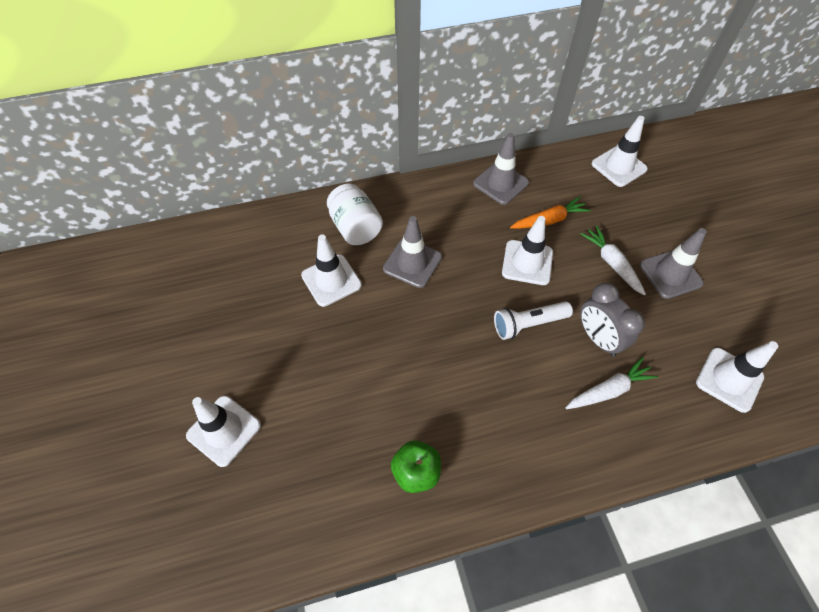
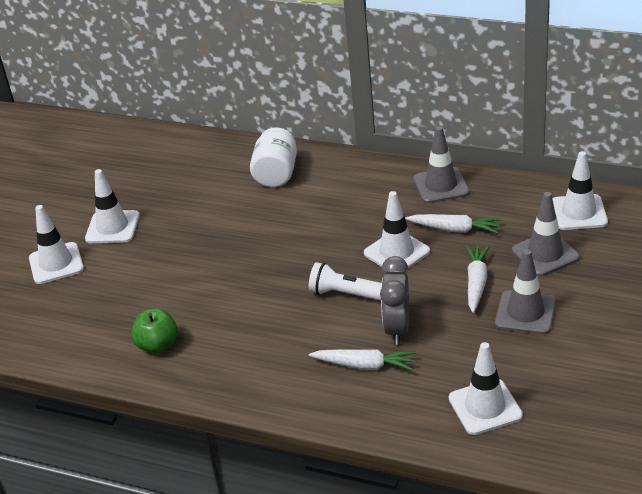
camera: 40 degrees right, 20 degrees down
(331, 280) = (220, 203): white traffic cone -> white traffic cone (112, 227)
(412, 263) = (296, 215): grey traffic cone -> grey traffic cone (545, 254)
(549, 220) = (454, 229): orange carrot -> white carrot

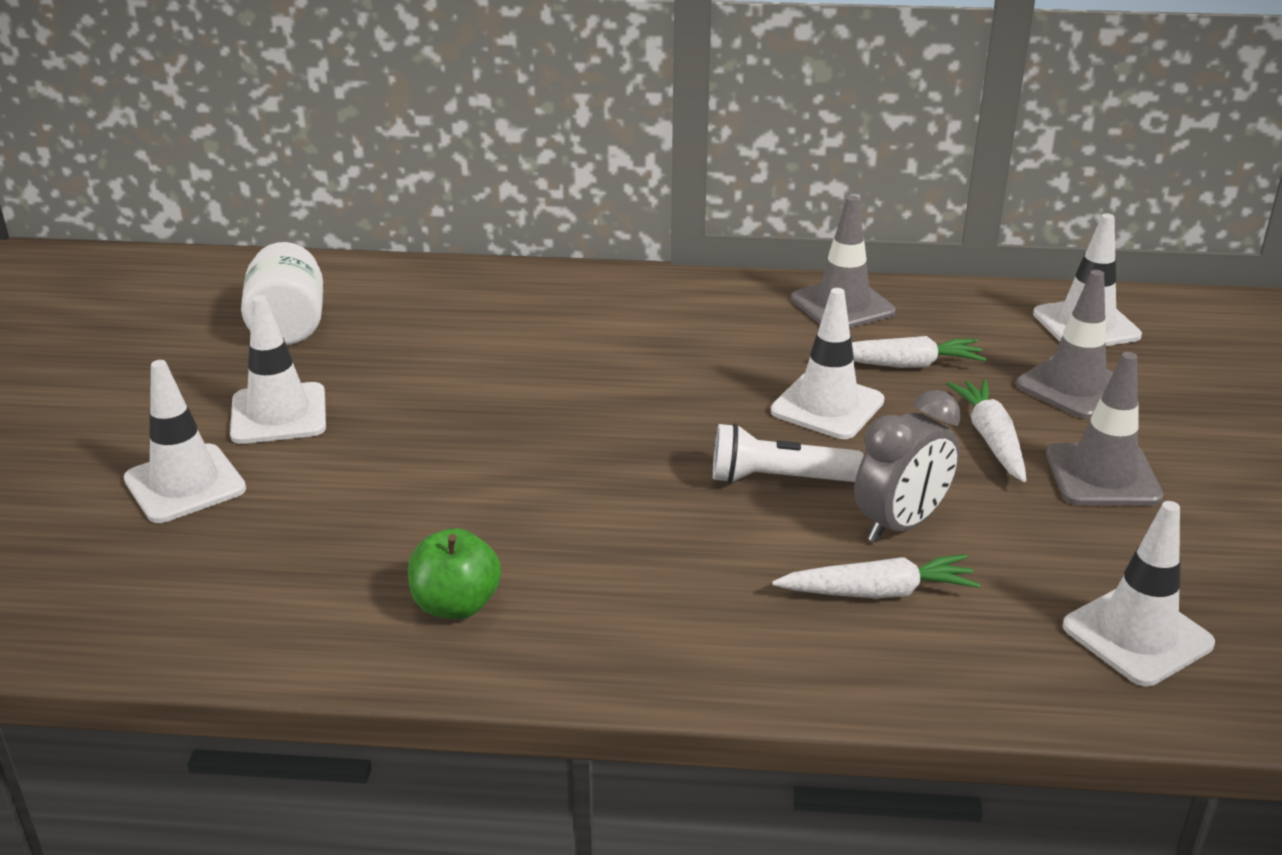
camera: 20 degrees left, 5 degrees down
(276, 174) = (552, 310): white jar -> white jar (288, 325)
(397, 329) = (900, 524): grey clock -> grey clock turned 120 degrees counterclockwise

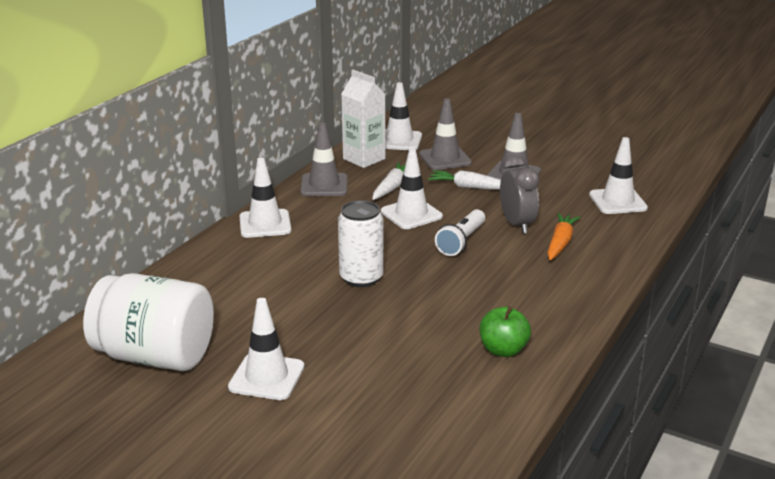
camera: 65 degrees left, 5 degrees down
(185, 484) = (317, 425): white traffic cone -> white traffic cone (265, 224)
(288, 325) = (155, 356): white jar -> white jar, size x1.54
(583, 415) = (361, 278): none -> white can
(877, 592) = (560, 243): white carrot -> orange carrot
(974, 313) = (364, 159): none -> white carton

